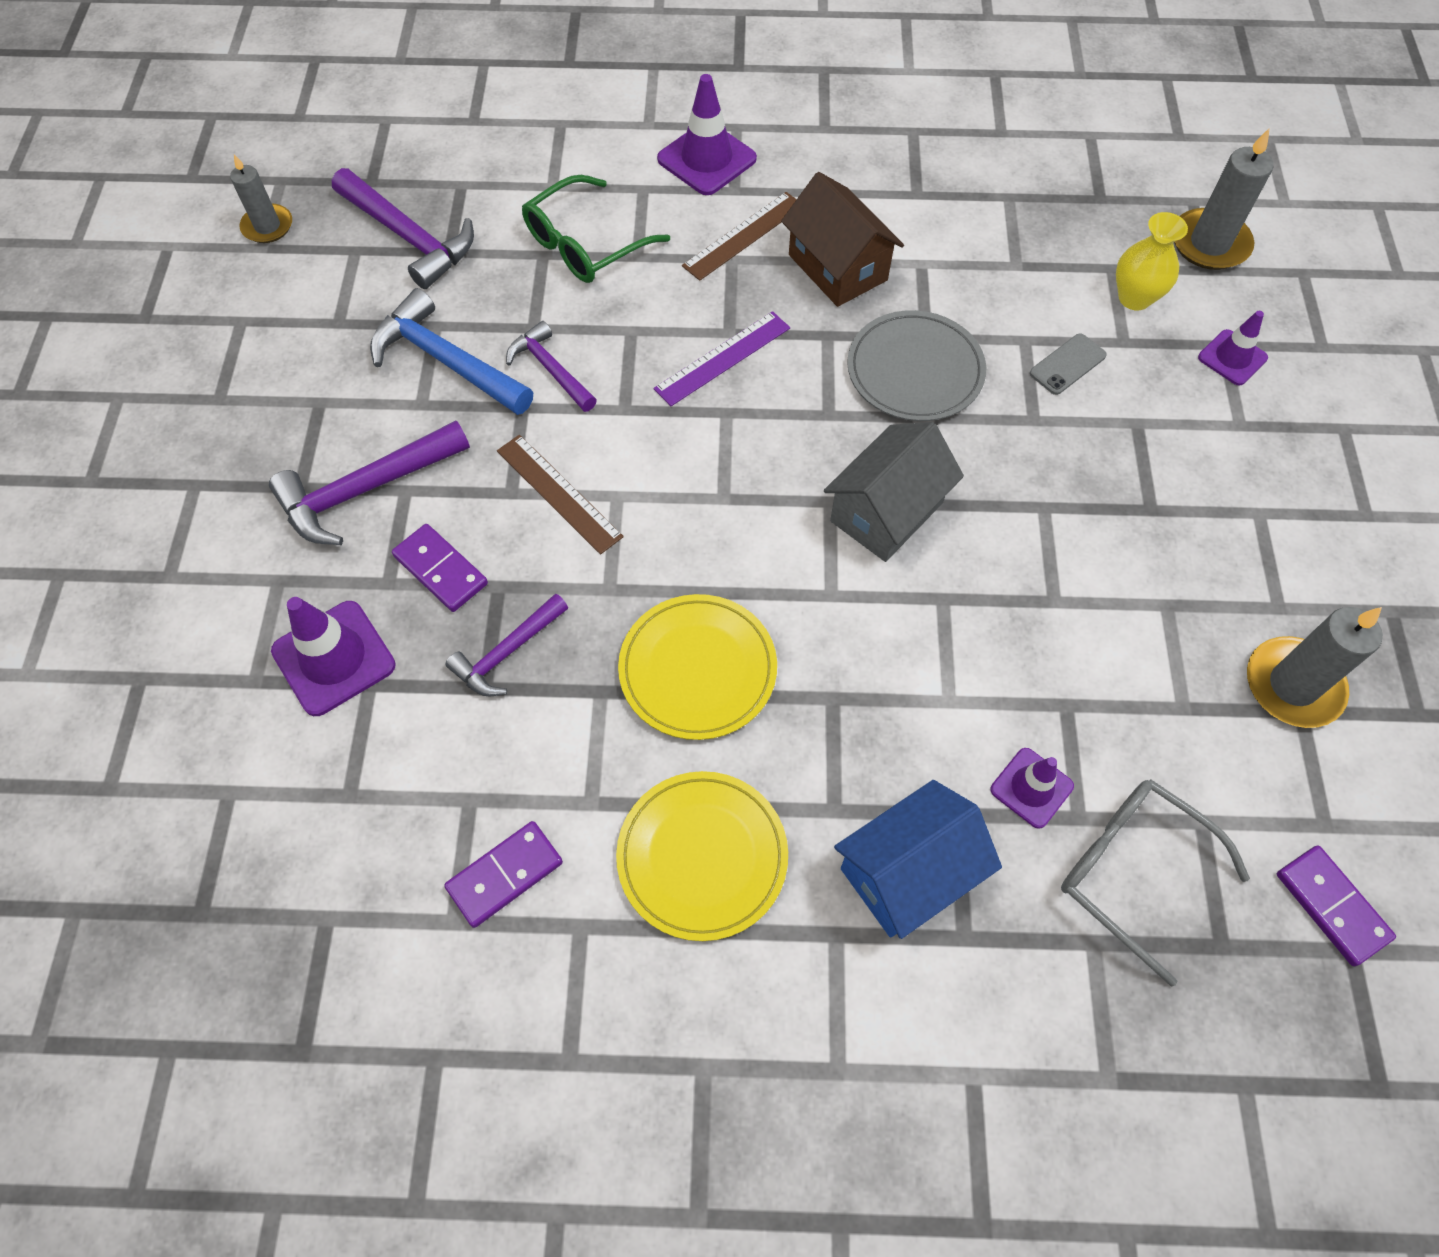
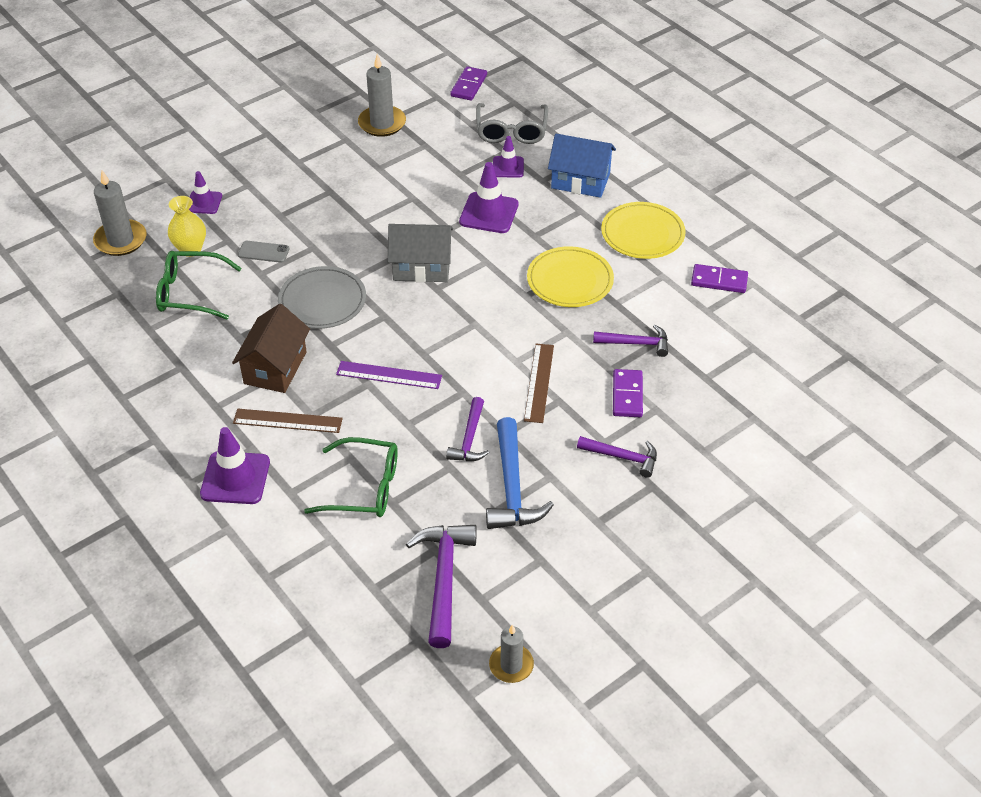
camera: 130 degrees left, 15 degrees down
(334, 658) = (710, 399): purple traffic cone -> purple traffic cone (489, 213)
(365, 490) = (623, 457): purple hammer -> purple hammer, size x0.63
(1044, 259) = (190, 293): none -> green glasses

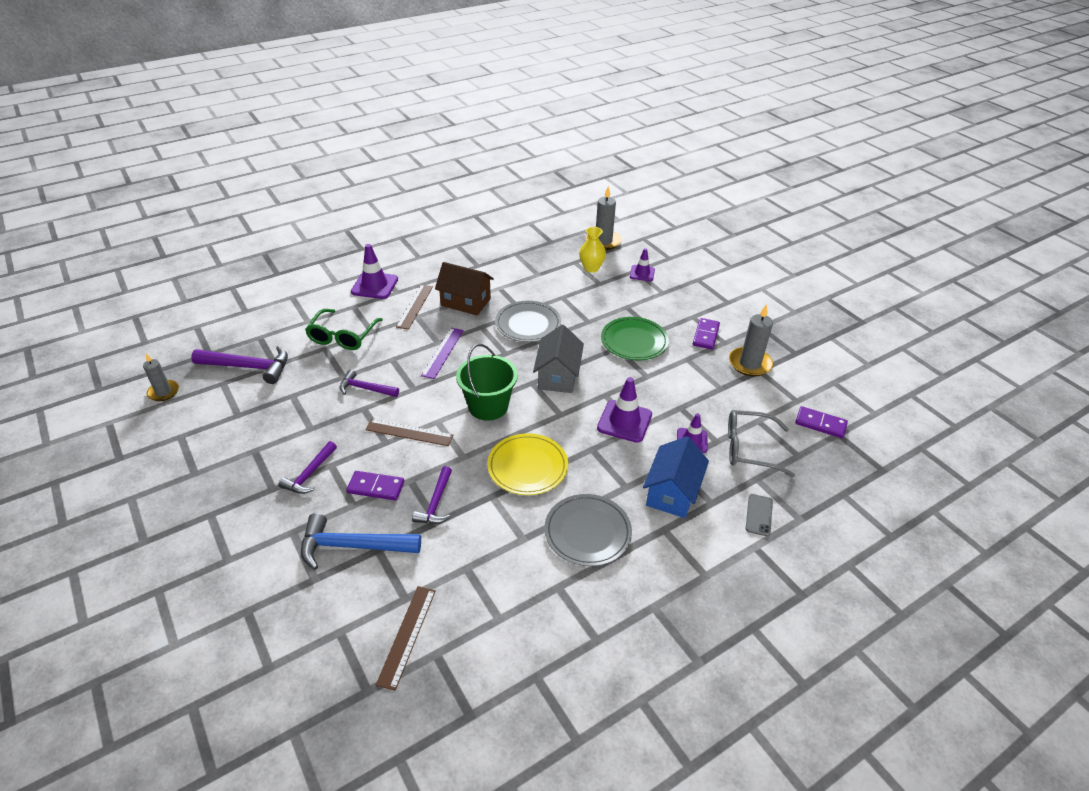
camera: 95 degrees right, 5 degrees down
(190, 293) = (547, 268): green glasses -> none
(263, 252) = (585, 299): grey phone -> grey phone (759, 515)
(350, 208) = (634, 341): none -> green plate
(483, 321) = (488, 406): none -> green bucket
(512, 487) = (309, 407): blue hammer -> blue hammer (352, 546)
(642, 234) = (587, 532): yellow plate -> grey plate
(719, 281) = (507, 587): purple domino -> purple domino (705, 335)
(789, 339) = (407, 635): none -> brown ruler

